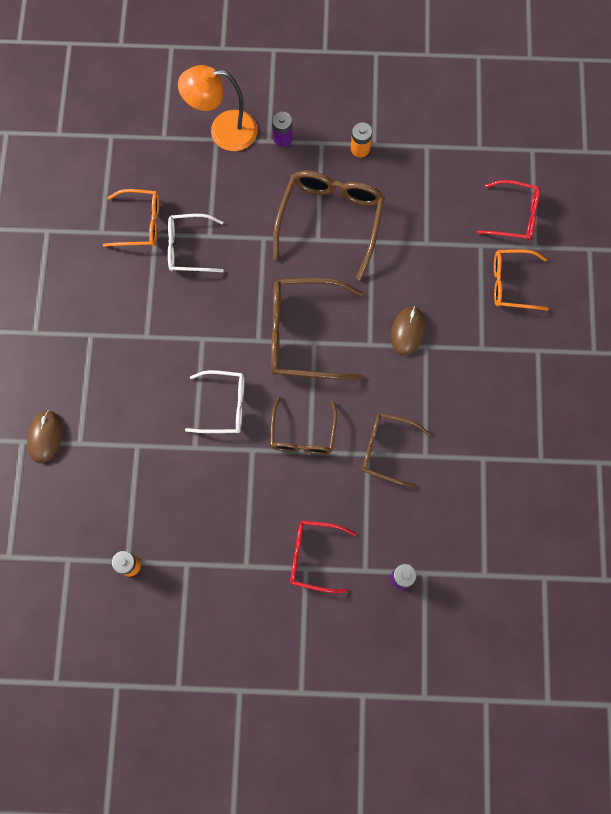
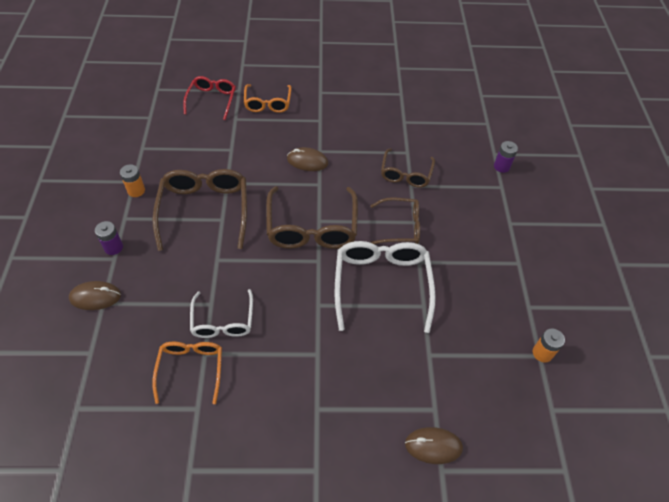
camera: 95 degrees left, 20 degrees down
(223, 131) = (95, 297): orange lamp -> brown mouse
(223, 405) = (382, 285): white glasses -> white glasses, size x1.64
(314, 556) = (499, 218): red glasses -> none
(330, 220) = (204, 210): brown glasses -> brown glasses turned 75 degrees clockwise

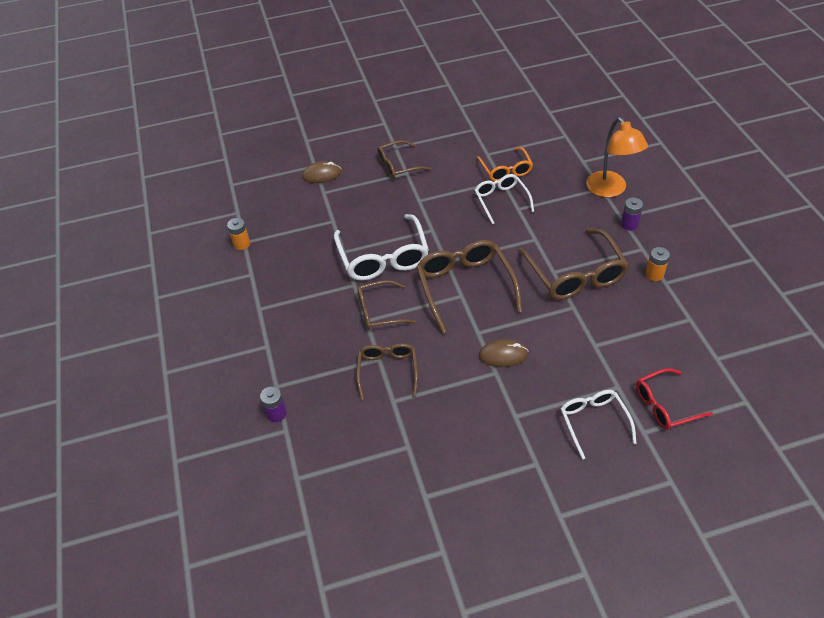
camera: 170 degrees right, 5 degrees down
(95, 297) = (610, 190): brown mouse -> orange lamp
(212, 100) = (665, 405): red glasses -> red glasses turned 75 degrees clockwise
(268, 103) = (593, 422): orange glasses -> white glasses
(323, 427) = (398, 165): none -> brown glasses

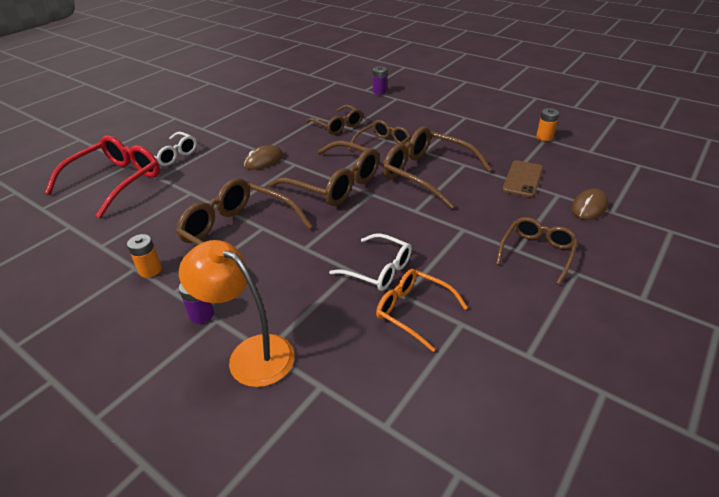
camera: 140 degrees right, 10 degrees down
(325, 215) = (522, 179): none -> brown phone
(383, 257) = (427, 174): white glasses -> brown glasses
(665, 405) = (115, 182): red glasses -> red glasses, size x1.64

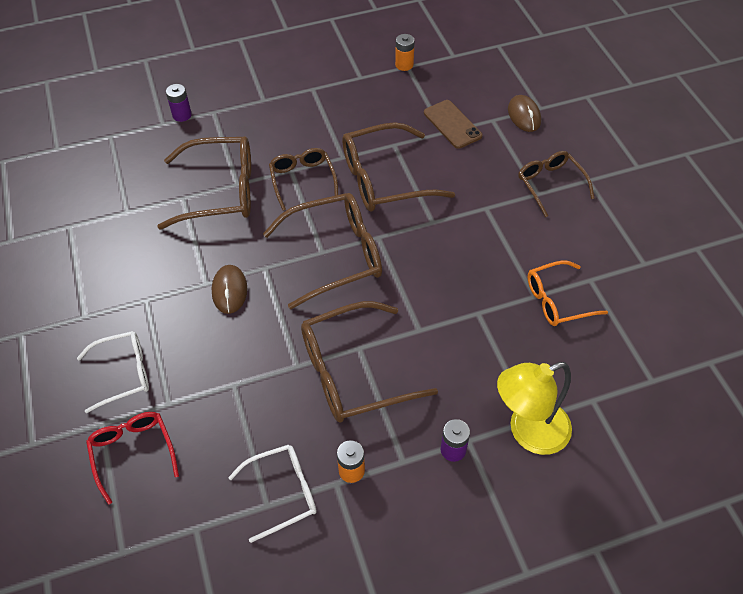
camera: 55 degrees left, 15 degrees up
(115, 182) = (133, 452): red glasses -> red glasses, size x0.61
(250, 354) = (528, 432): orange lamp -> yellow lamp
(337, 125) = (220, 191): brown glasses -> brown glasses, size x1.64
(378, 270) = (492, 294): white glasses -> white glasses (282, 493)

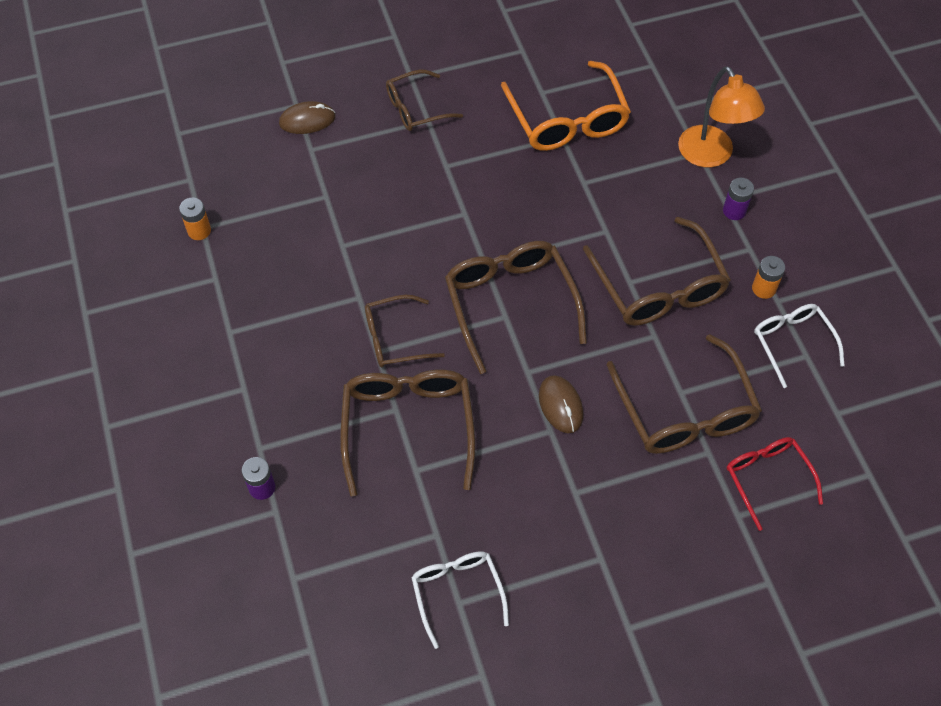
camera: 90 degrees left, 5 degrees up
(123, 373) = (675, 502): white glasses -> white glasses (457, 593)
(133, 452) = (767, 479): red glasses -> red glasses turned 90 degrees clockwise
(229, 290) = (560, 405): brown mouse -> brown mouse turned 75 degrees clockwise
(384, 179) = (398, 256): brown glasses -> brown glasses (685, 411)
(452, 124) = (314, 187): brown phone -> none
(528, 432) = (711, 156): yellow lamp -> orange lamp
(557, 300) = (567, 120): orange glasses -> orange glasses, size x1.64

